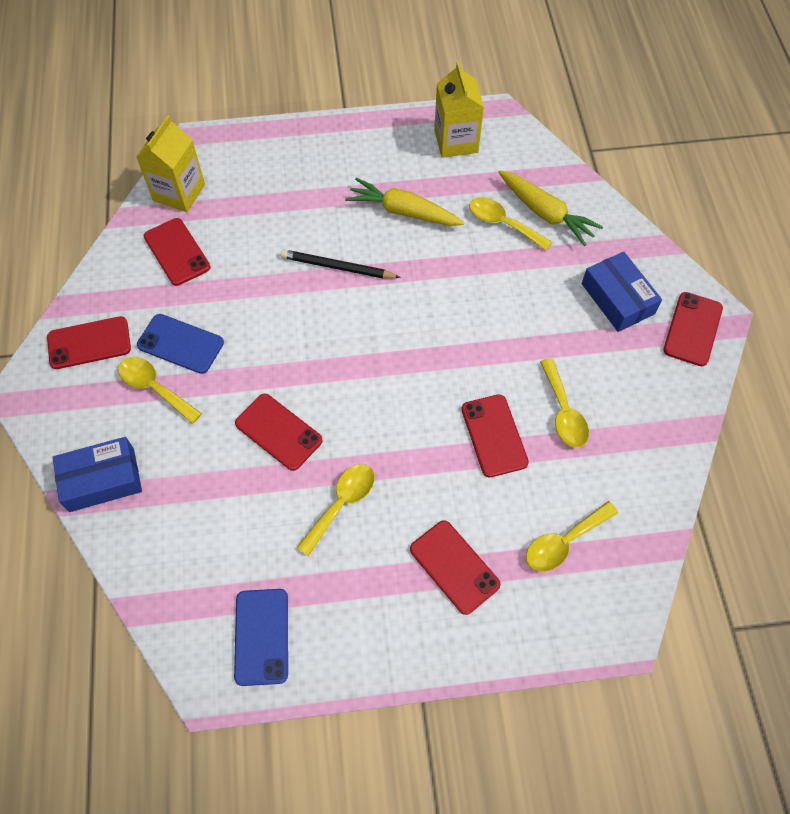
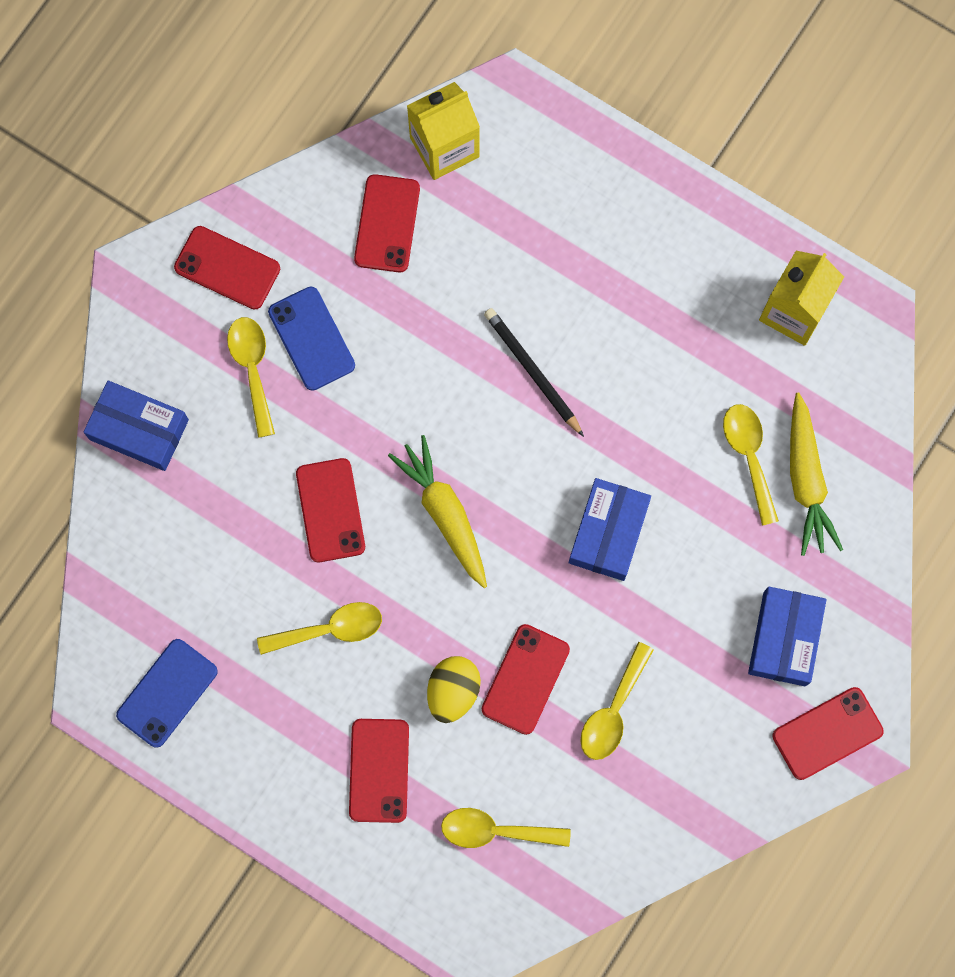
camera: 40 degrees right, 15 degrees up
(403, 211) = (657, 357): yellow carrot -> yellow carrot (444, 513)
(456, 478) = (453, 691): none -> yellow egg
(463, 318) = (608, 532): none -> blue box

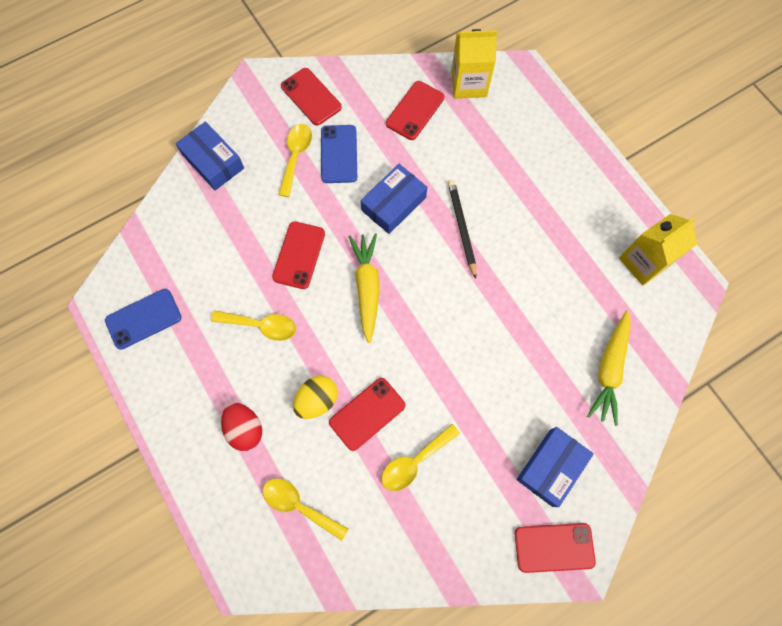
camera: 25 degrees right, 5 degrees down
(379, 770) = (245, 428): red phone -> red egg
(608, 532) = (464, 345): blue box -> blue box (393, 204)
(749, 456) = (577, 338): yellow spoon -> none

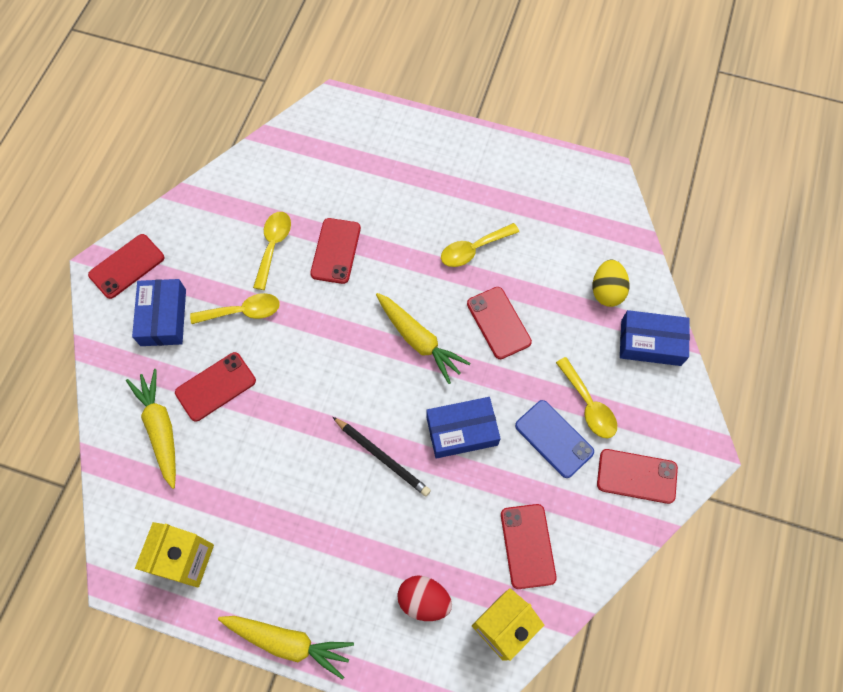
camera: 140 degrees right, 5 degrees down
(143, 319) = (563, 189): blue phone -> none
(245, 428) = (415, 178): red egg -> red egg (424, 600)
(299, 505) = (333, 163): yellow spoon -> yellow spoon (243, 312)
(317, 400) = (381, 232): yellow egg -> yellow egg (606, 291)
(393, 204) = (462, 431): blue box -> blue box turned 75 degrees clockwise
(545, 371) = (215, 386): none -> red phone
(606, 167) = (288, 642): none -> yellow carrot

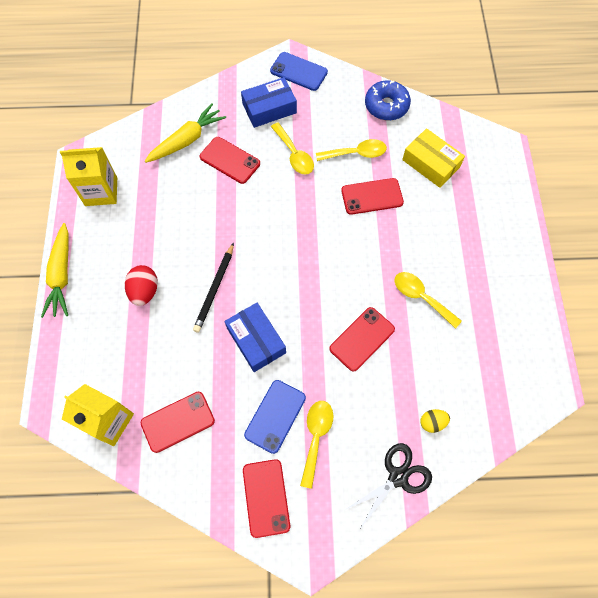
camera: 70 degrees right, 0 degrees up
(127, 266) = (298, 72): red phone -> blue phone
(225, 192) = (386, 106): none -> blue donut
(321, 178) = (431, 163): none -> yellow box
(419, 340) = (320, 283): yellow carrot -> none
(424, 600) = (114, 356): red egg -> red egg (145, 291)
(588, 405) = (316, 437): yellow spoon -> yellow spoon turned 150 degrees clockwise
(606, 291) = (432, 422): yellow egg -> yellow egg, size x0.65
(650, 342) = (398, 477): blue box -> black scissors

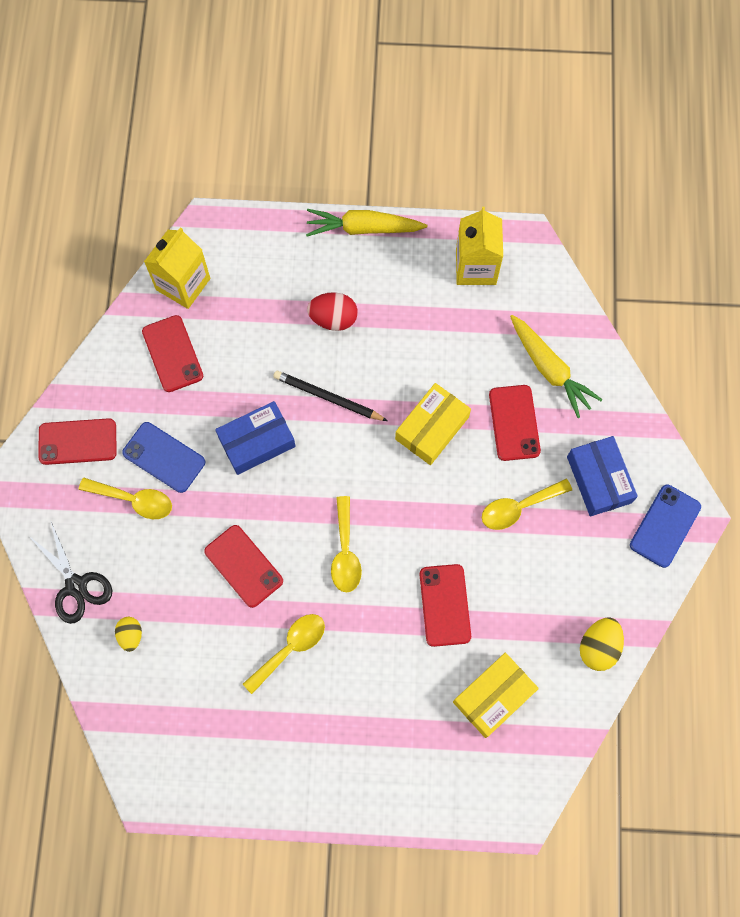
camera: 95 degrees right, 5 degrees up
(230, 160) = (514, 423): red phone -> red phone turned 45 degrees counterclockwise
(237, 213) = (432, 428): none -> yellow box
(356, 153) = (516, 592): yellow spoon -> yellow spoon (345, 552)
(386, 106) = (598, 647): blue donut -> yellow egg

